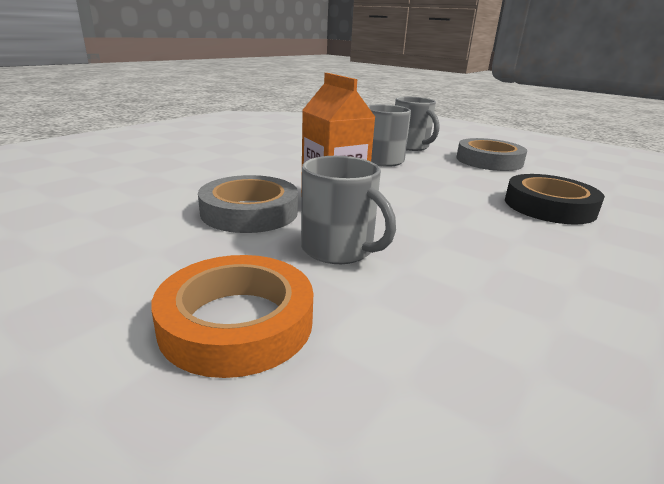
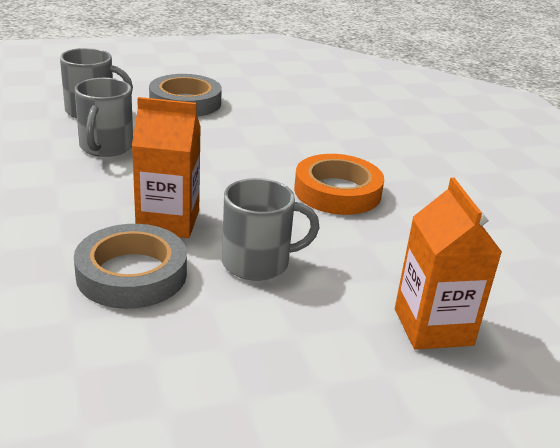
camera: 55 degrees left, 5 degrees up
(237, 322) = (310, 350): orange tape -> orange tape (337, 191)
(393, 404) = (433, 327): none -> orange carton
(549, 206) = (297, 140): black tape -> none

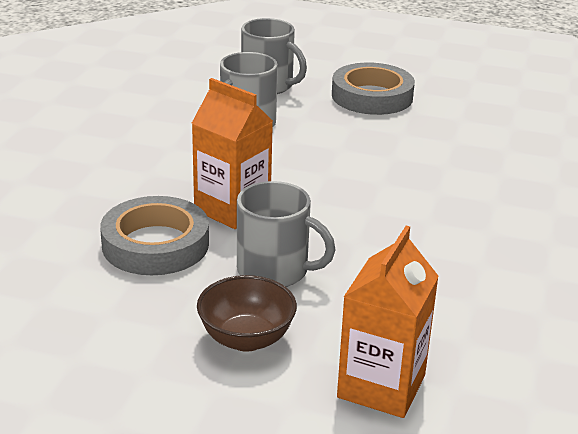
camera: 35 degrees right, 0 degrees up
(296, 329) = (246, 339): none -> brown bowl
(337, 191) = (434, 229): orange tape -> none

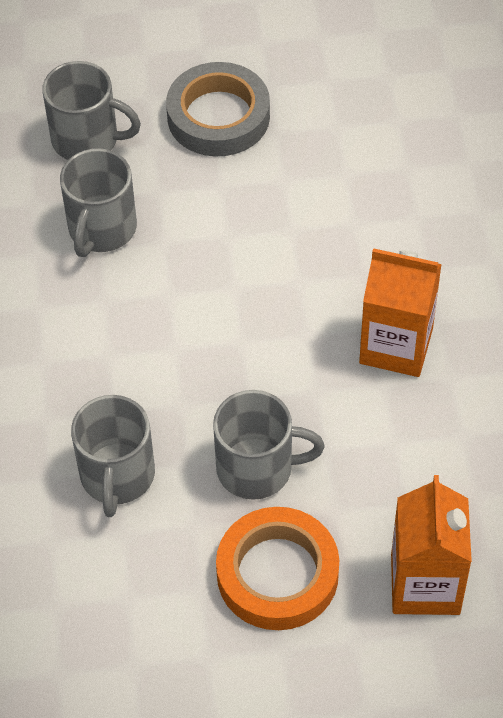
camera: 20 degrees left, 25 degrees up
(155, 244) = (117, 476): grey tape -> grey mug
(232, 209) = (165, 388): orange carton -> orange carton (396, 346)
(246, 339) = (277, 574): brown bowl -> orange tape

